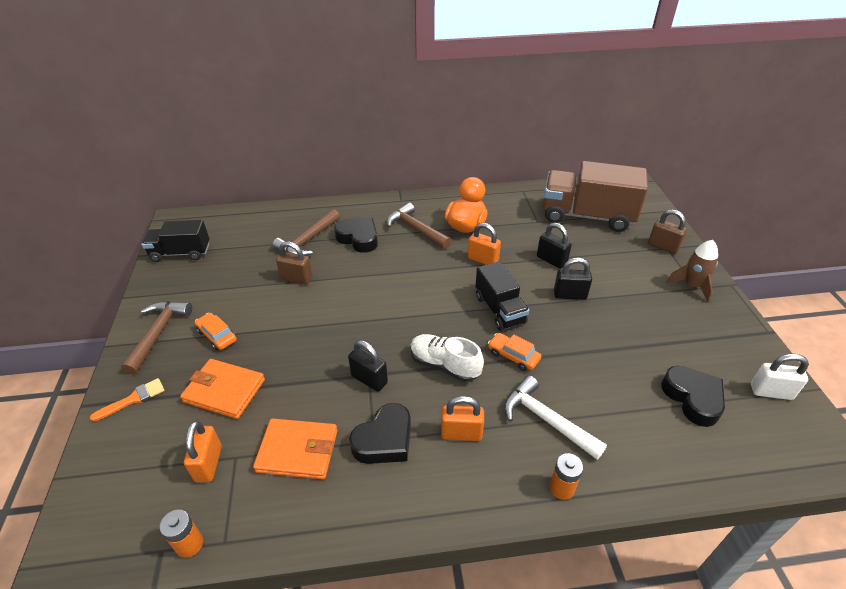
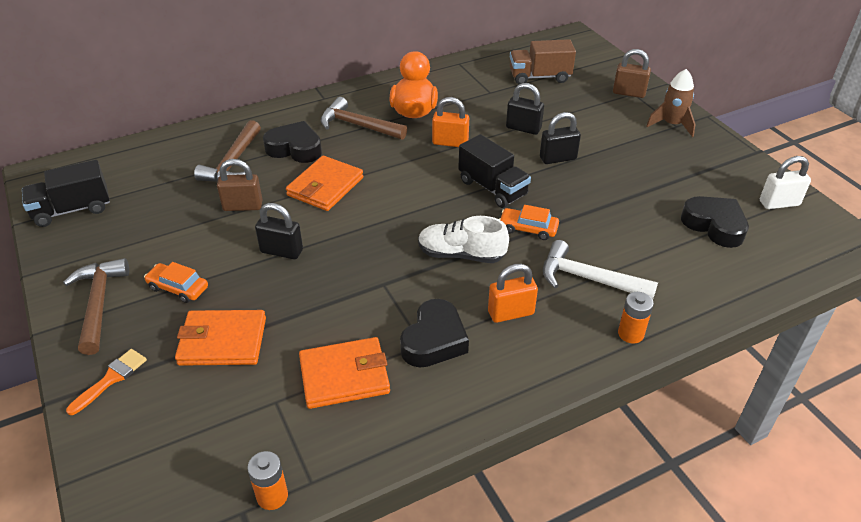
camera: 20 degrees left, 0 degrees up
(208, 464) = (247, 416): orange padlock -> none
(365, 276) = (325, 186): none -> orange wallet
(369, 379) = (386, 288): black padlock -> black padlock (281, 251)
(587, 216) = (539, 77): brown truck -> brown truck, size x0.59

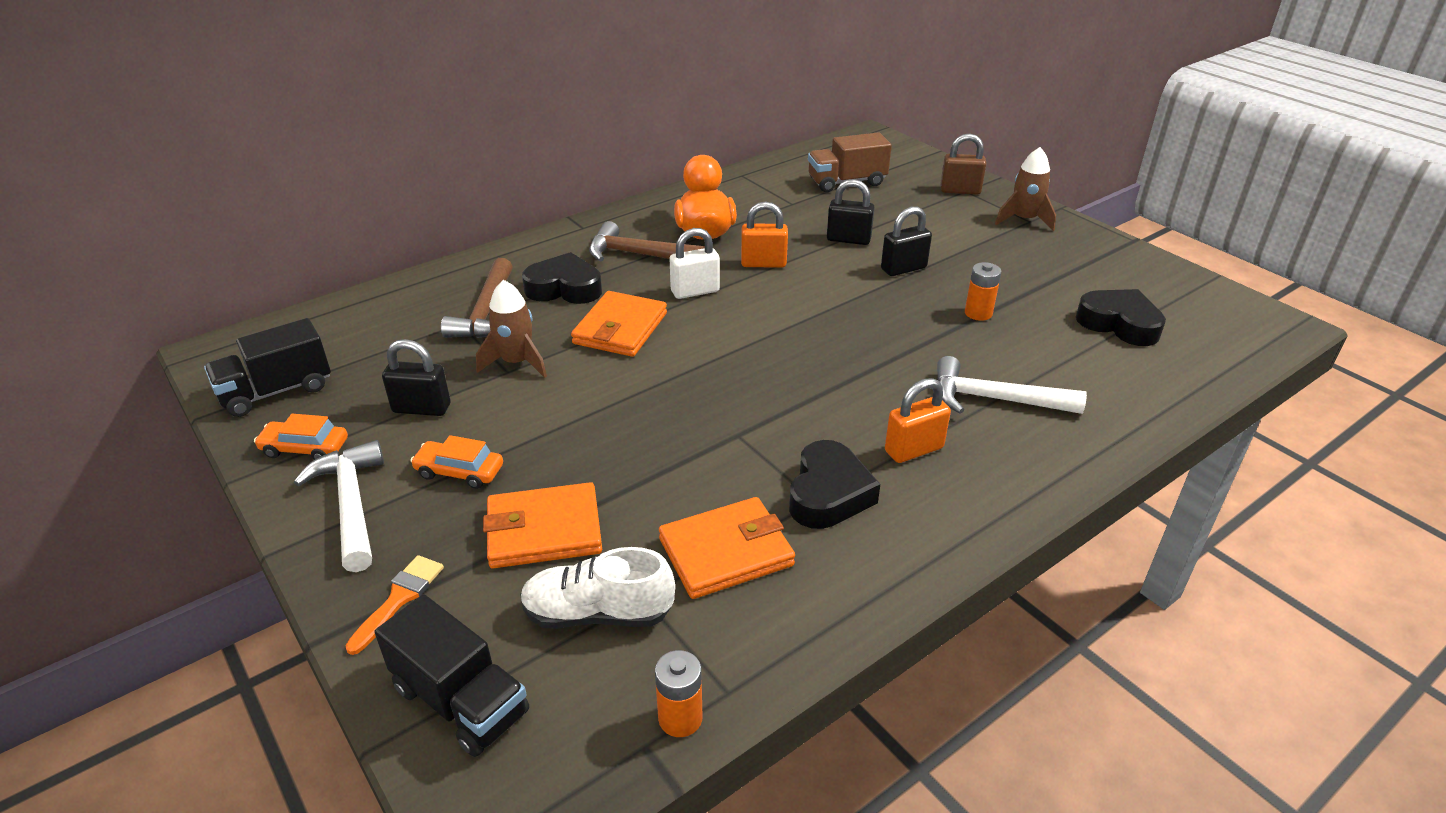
camera: 10 degrees left, 5 degrees down
(99, 304) = (352, 505): brown hammer -> white hammer
(243, 206) = (517, 362): brown padlock -> brown rocket
(281, 251) = (588, 411): black padlock -> black padlock (421, 408)
(461, 254) = (825, 389): white shoe -> white shoe (598, 613)
(492, 188) = (836, 309): black truck -> black truck (460, 701)
(528, 229) = (898, 351): orange car -> orange car (305, 448)
(630, 334) = (1070, 456): orange battery -> orange battery (978, 313)
(779, 203) = (1182, 292): white padlock -> white padlock (695, 291)

